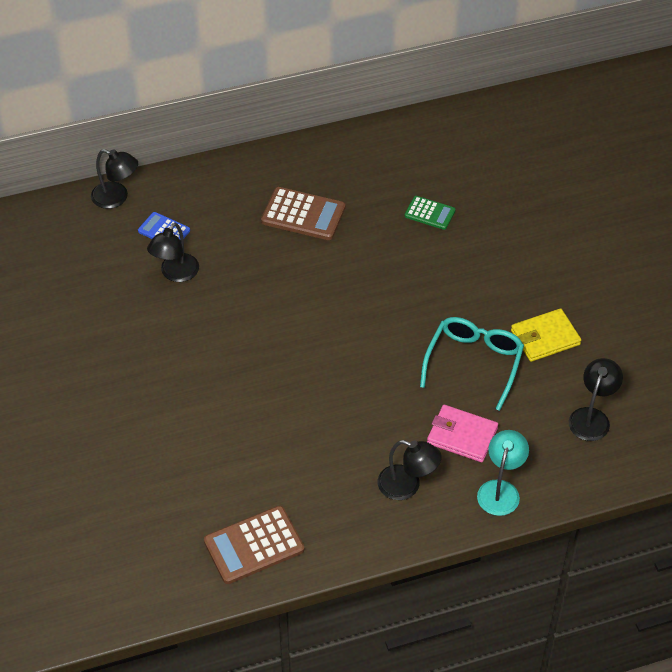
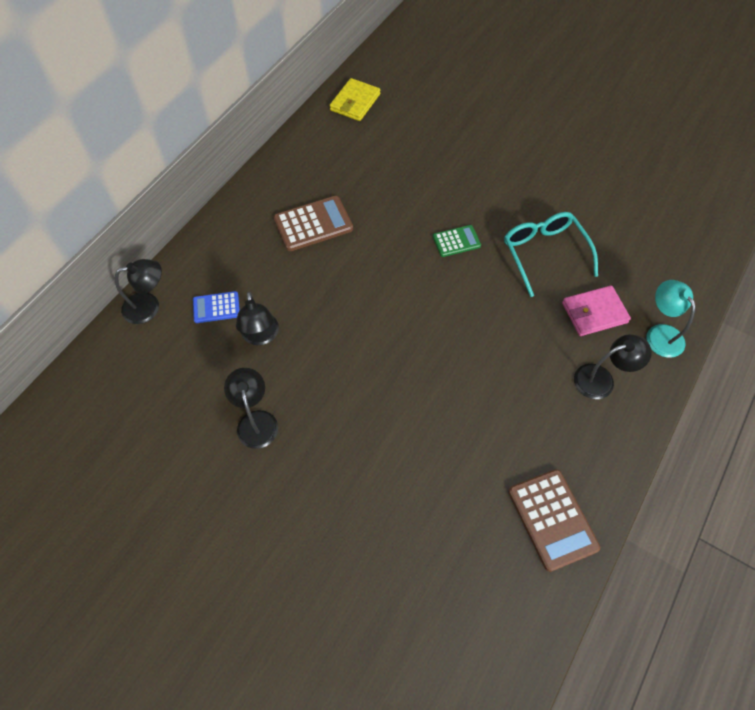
camera: 40 degrees left, 10 degrees up
(254, 545) = (552, 519): brown calculator -> brown calculator turned 45 degrees counterclockwise
(429, 213) = (401, 166): green calculator -> green calculator (456, 241)
(545, 337) = (567, 204): yellow wallet -> yellow wallet (355, 102)
(592, 417) = (654, 238): black lamp -> black lamp (256, 421)

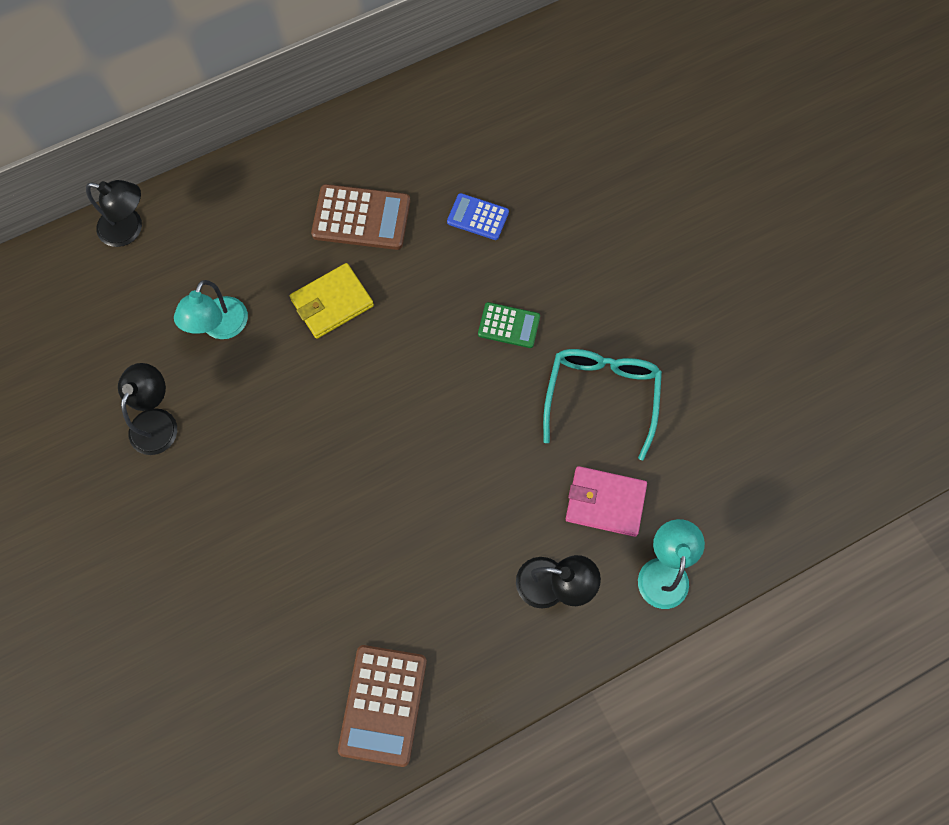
camera: 30 degrees right, 10 degrees up
(216, 307) = (196, 268): blue calculator -> blue calculator (478, 217)
(261, 336) = (220, 327): black lamp -> turquoise lamp
(355, 102) = (516, 74): yellow wallet -> yellow wallet (332, 303)

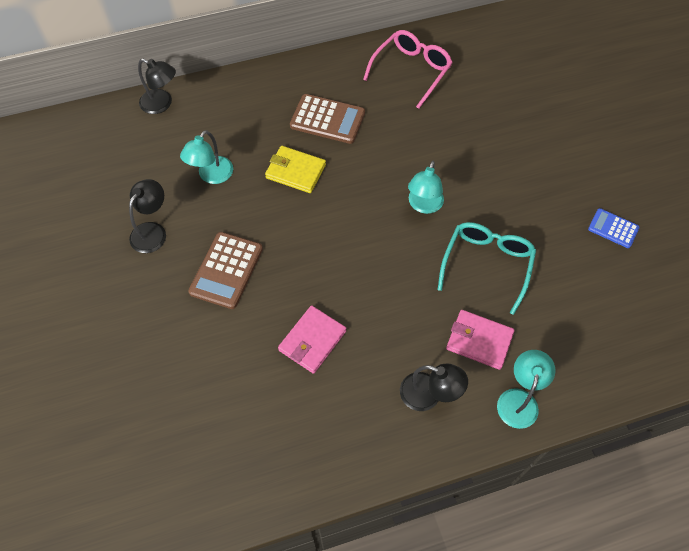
camera: 10 degrees right, 10 degrees down
(332, 303) = (296, 171): yellow wallet -> yellow wallet turned 45 degrees clockwise
(383, 704) = (279, 462): brown calculator -> brown calculator (226, 270)
(396, 538) = (312, 340): none -> pink wallet
(462, 127) = (411, 72): none -> pink glasses
(478, 217) = (412, 131): blue calculator -> blue calculator (613, 228)
(509, 325) = (423, 205): green calculator -> turquoise lamp

